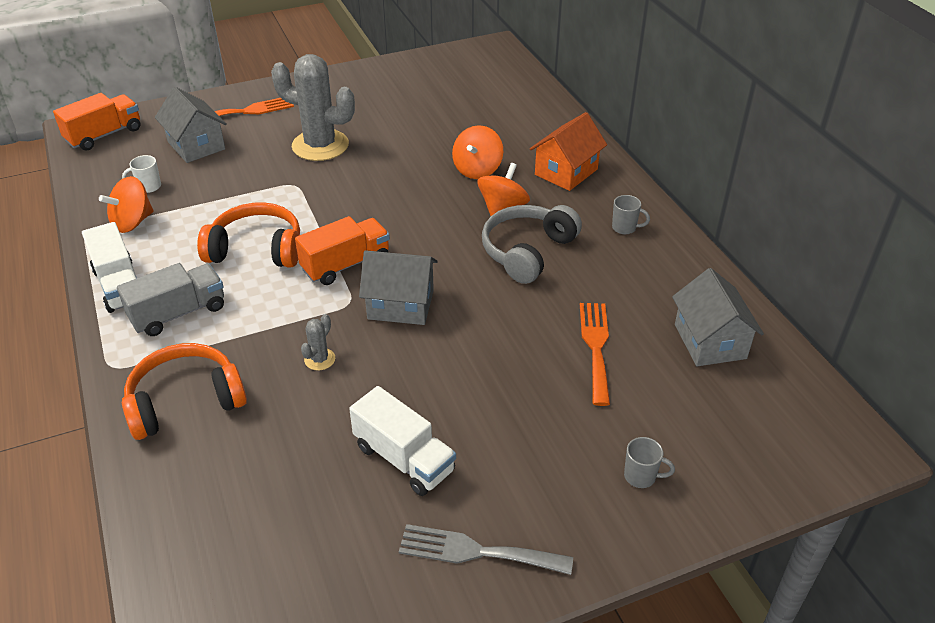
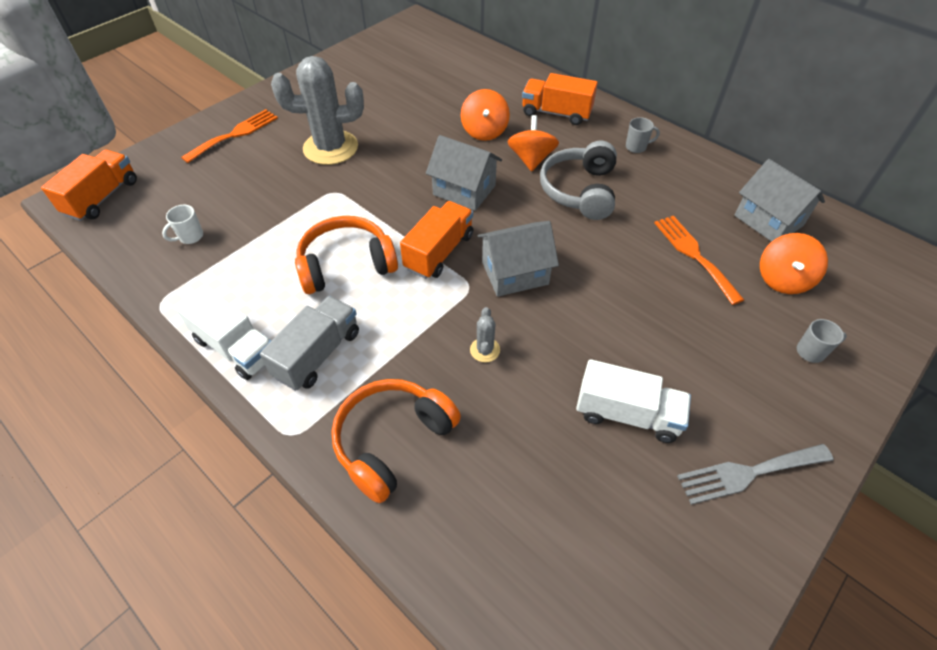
camera: 25 degrees left, 10 degrees up
(132, 222) = (200, 278): orange spinning top -> orange spinning top (783, 279)
(196, 145) = (209, 181): grey house -> grey house (464, 190)
(566, 172) = (556, 113): orange house -> orange truck

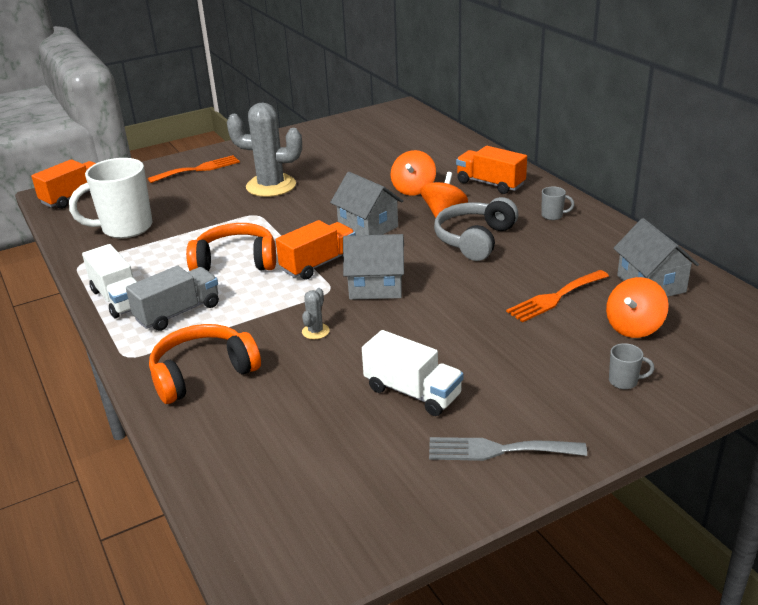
camera: 20 degrees right, 20 degrees down
(190, 237) = (125, 228): white mug -> white mug, size x2.42
(694, 255) = (555, 297): orange fork -> orange fork turned 120 degrees counterclockwise

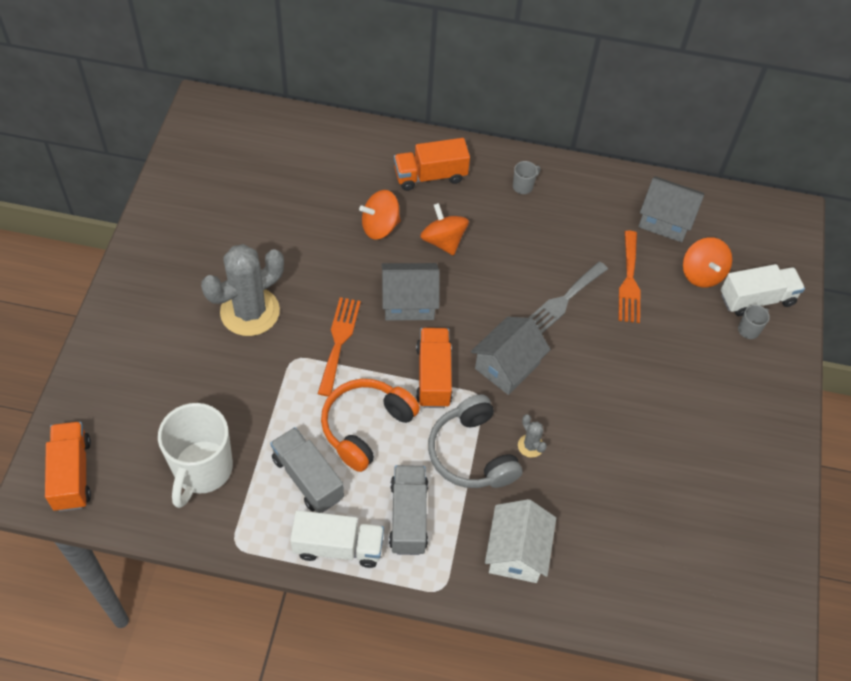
camera: 55 degrees left, 25 degrees up
(164, 262) = (307, 478): none -> grey truck
(198, 169) = (138, 339): orange fork -> orange fork (339, 341)
(203, 374) = (517, 552): orange headphones -> white house
(412, 392) = (658, 444): white truck -> white truck (756, 299)
(413, 189) = (380, 227): orange spinning top -> orange spinning top turned 105 degrees clockwise
(475, 240) = (506, 257): grey headphones -> grey headphones (472, 453)
(498, 450) = (754, 445): grey fork -> grey fork (563, 301)

